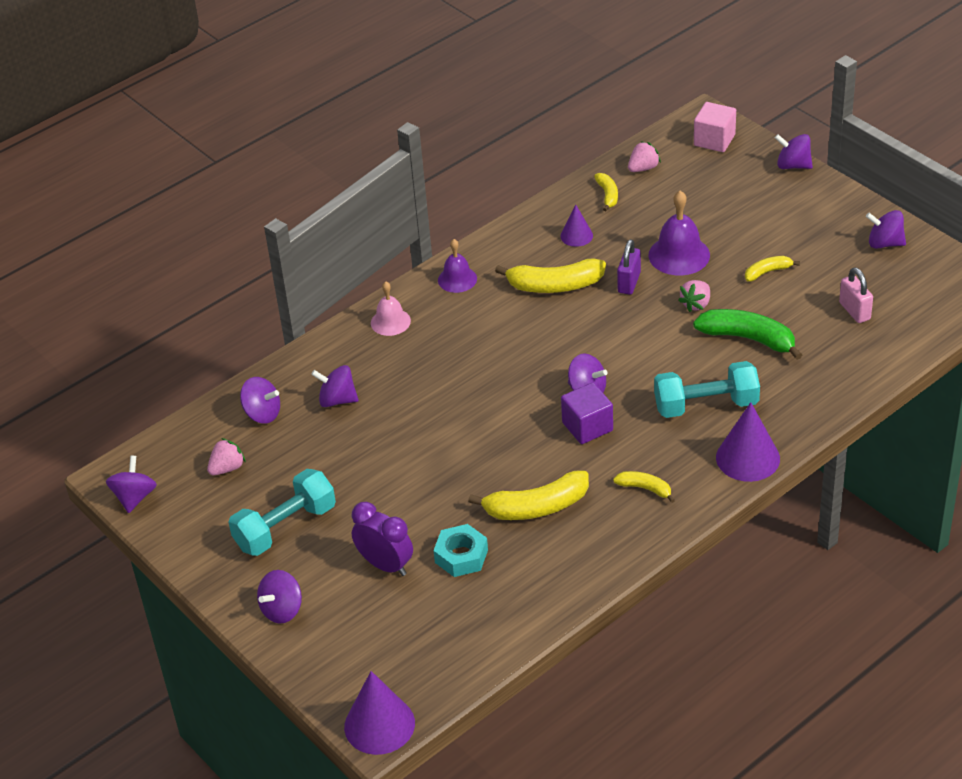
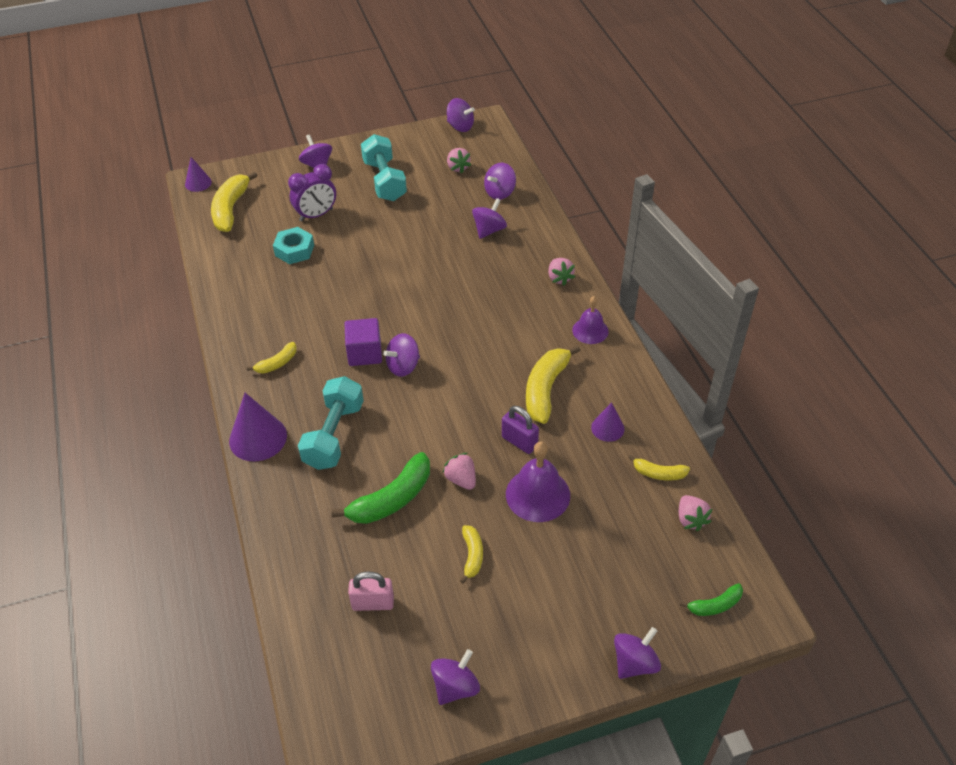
camera: 110 degrees right, 5 degrees up
(379, 725) = (198, 183): purple cone -> purple cone, size x0.58
(390, 322) = (559, 278): pink bell -> pink strawberry
(536, 507) = (307, 299): yellow banana -> yellow banana (231, 209)
(714, 140) = (715, 605): pink cube -> green banana

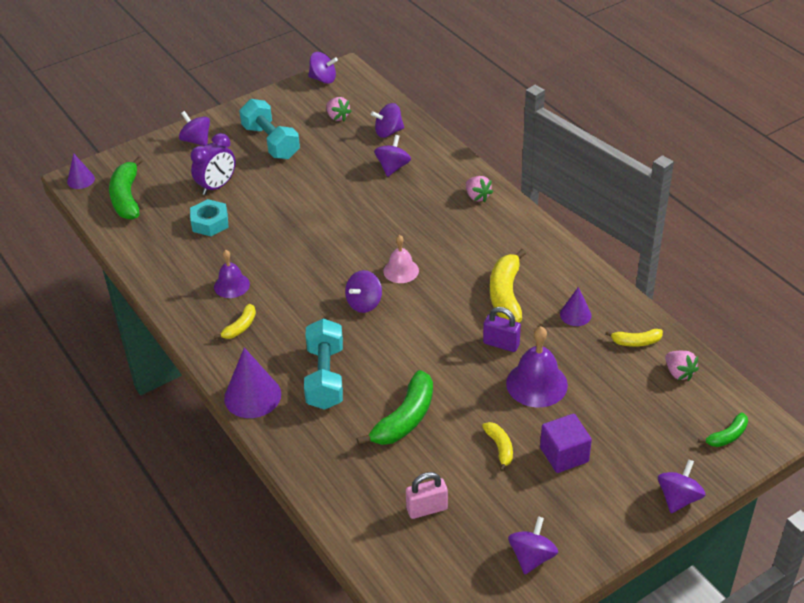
camera: 15 degrees left, 5 degrees down
(231, 209) = (127, 198): yellow banana -> green banana
(365, 353) = (322, 300): purple cube -> purple cube (564, 455)
(452, 340) = (401, 271): none -> pink bell
(461, 479) = (462, 387): pink strawberry -> none
(500, 193) = (388, 132): purple spinning top -> purple spinning top turned 45 degrees clockwise
(590, 330) = (525, 236): purple bell -> purple bell (231, 285)

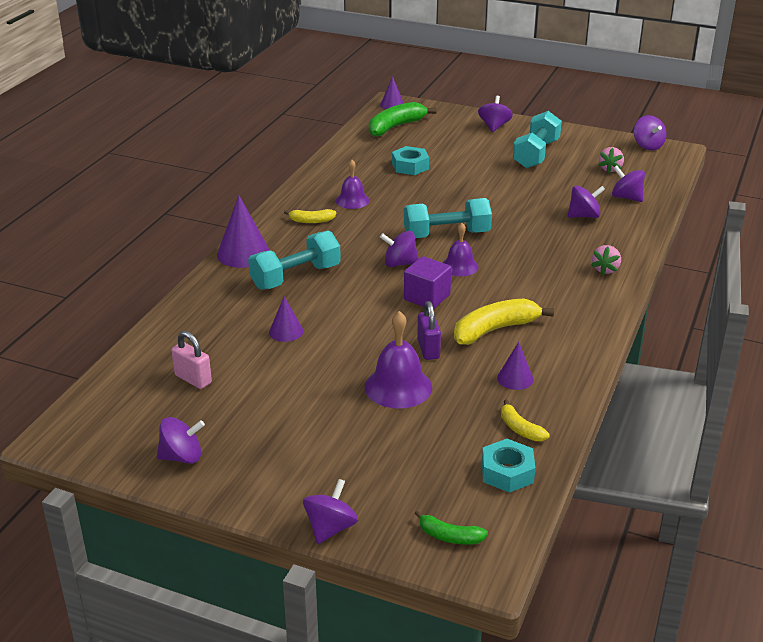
camera: 55 degrees right, 10 degrees down
(217, 186) = (454, 153): purple clock -> none
(346, 255) = (446, 235): none -> turquoise dumbbell
(401, 271) = (459, 266): pink bell -> purple bell
(405, 418) = (286, 331): green banana -> purple cone
(500, 448) = (298, 393): yellow banana -> none
(564, 455) = (323, 434): purple cube -> purple cube (427, 297)
(678, 498) = (330, 528): purple spinning top -> purple spinning top turned 60 degrees counterclockwise
(679, 373) = (507, 472): pink strawberry -> turquoise nut

